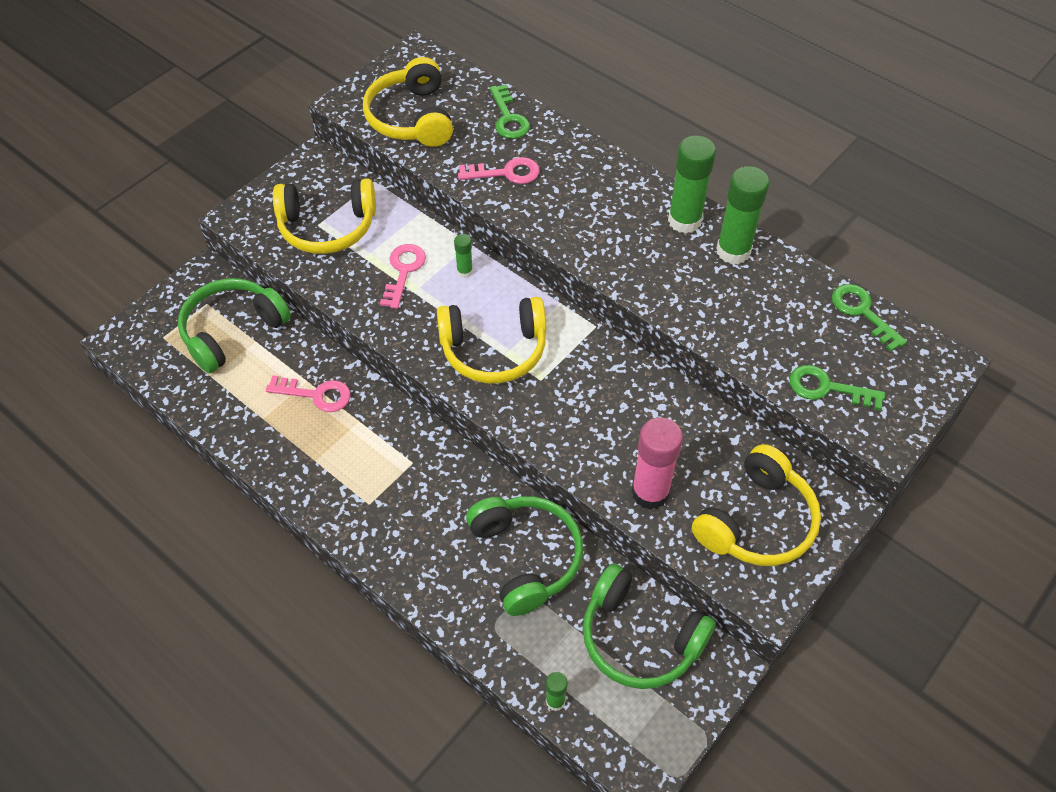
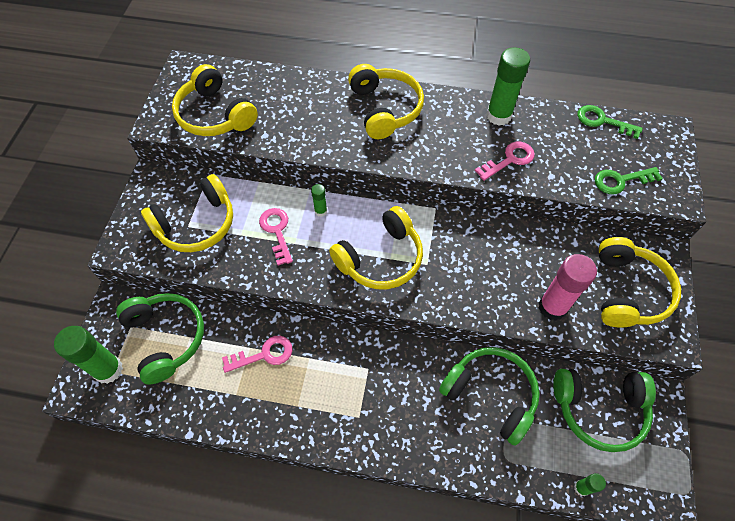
camera: 30 degrees left, 5 degrees up
(232, 331) = (166, 338): green headphones -> green headphones turned 135 degrees clockwise
(506, 173) = (312, 126): pink key -> pink key (509, 160)
(508, 118) = (285, 86): green key -> none
(602, 188) = (385, 109): none -> yellow headphones
(684, 221) = (454, 109): green glue stick -> green glue stick (108, 370)

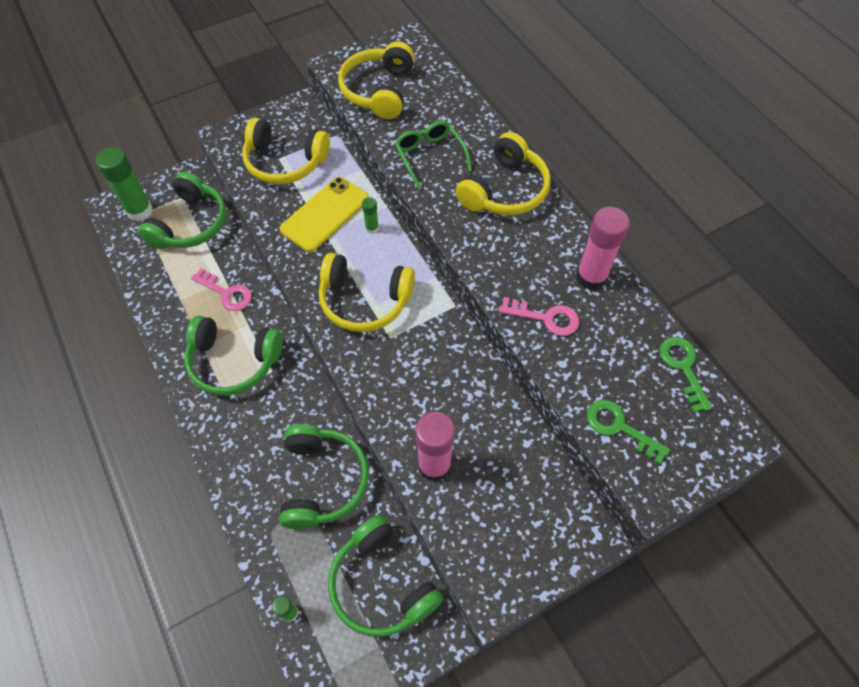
camera: 50 degrees right, 0 degrees up
(276, 231) = (325, 214): pink key -> yellow phone
(311, 128) = (430, 156): none -> green glasses
(335, 391) = (233, 362): none -> green headphones
(498, 116) = (591, 277): green glue stick -> pink glue stick
(628, 291) = (513, 523): yellow headphones -> none

